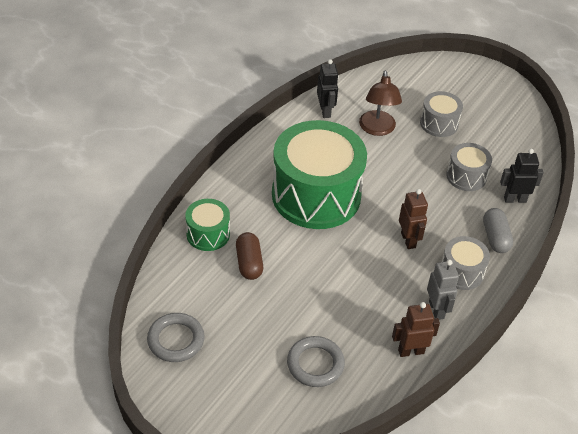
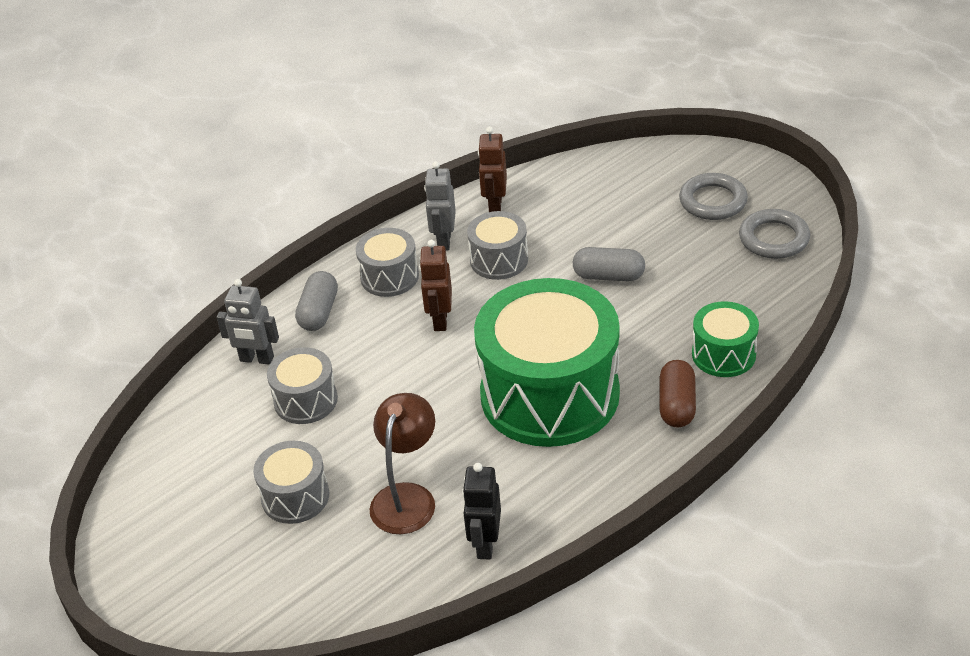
camera: 160 degrees left, 5 degrees down
(249, 263) = (670, 312): brown capsule -> brown capsule (677, 405)
(299, 290) = (608, 276): none -> grey capsule
(315, 364) = (610, 203): grey ring -> grey ring (713, 201)
(386, 296) = (499, 260): none -> grey drum
(411, 351) = (495, 205): brown robot -> brown robot turned 90 degrees clockwise
(515, 199) = (256, 359): black robot -> grey robot

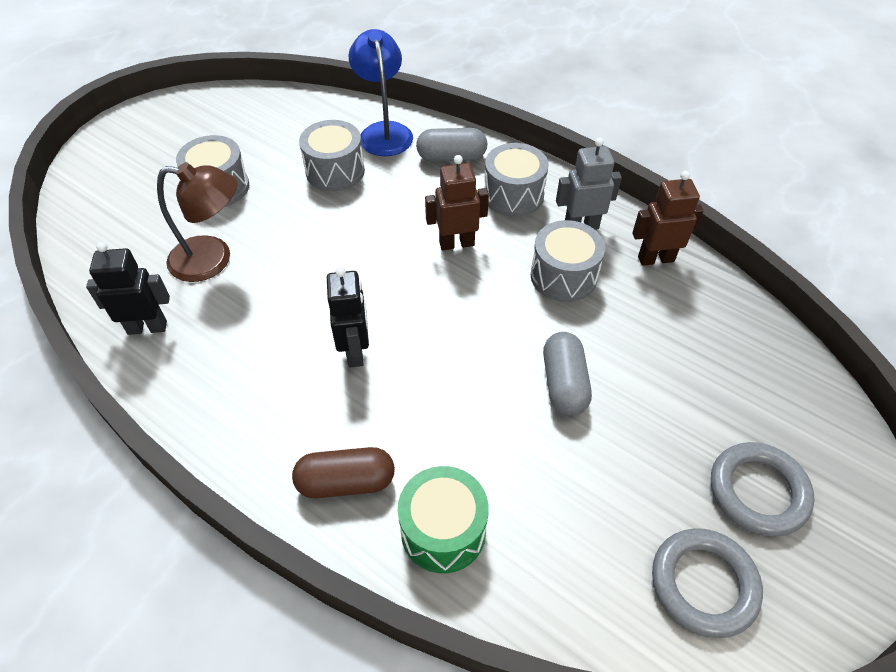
camera: 75 degrees right, 10 degrees up
(256, 359) = (384, 131): grey robot -> blue lamp
(549, 394) = (355, 351): green drum -> black robot

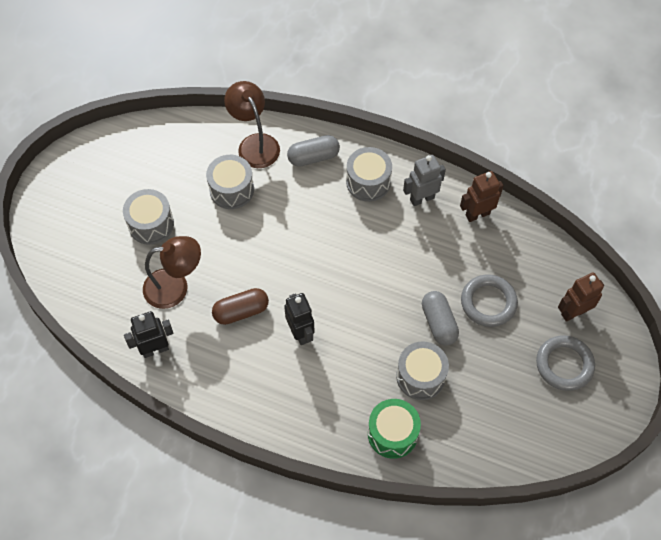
camera: 15 degrees left, 10 degrees up
(346, 482) = (326, 420): brown capsule -> brown capsule (241, 311)
(384, 131) = (255, 144): blue lamp -> brown lamp
(456, 243) = (340, 233): brown robot -> brown robot (573, 312)
(563, 276) = (419, 243): grey drum -> grey drum (420, 376)
(703, 584) = (542, 426): grey ring -> grey ring (488, 302)

